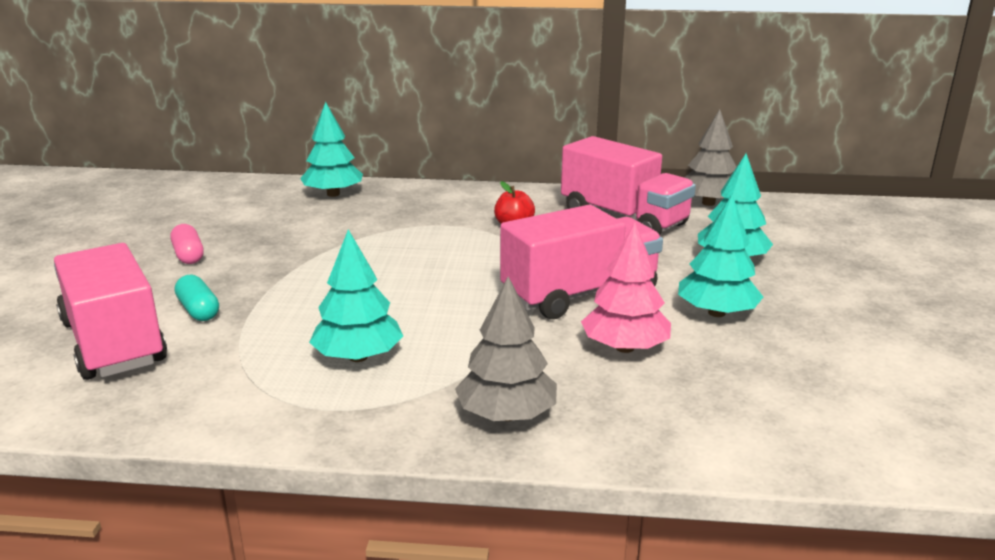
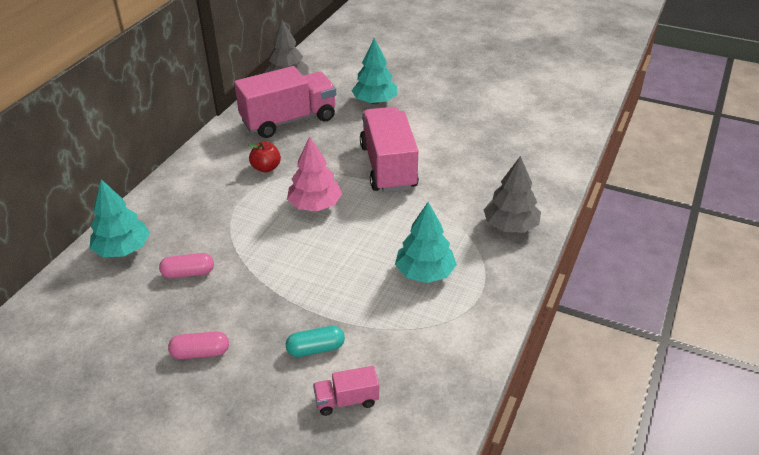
camera: 70 degrees left, 15 degrees up
(113, 343) = (346, 400): pink truck -> pink truck, size x0.45
(307, 226) = (188, 273): none -> pink capsule
(624, 348) = (459, 168): pink tree -> pink tree (315, 205)
(716, 313) = (435, 127): turquoise tree -> none

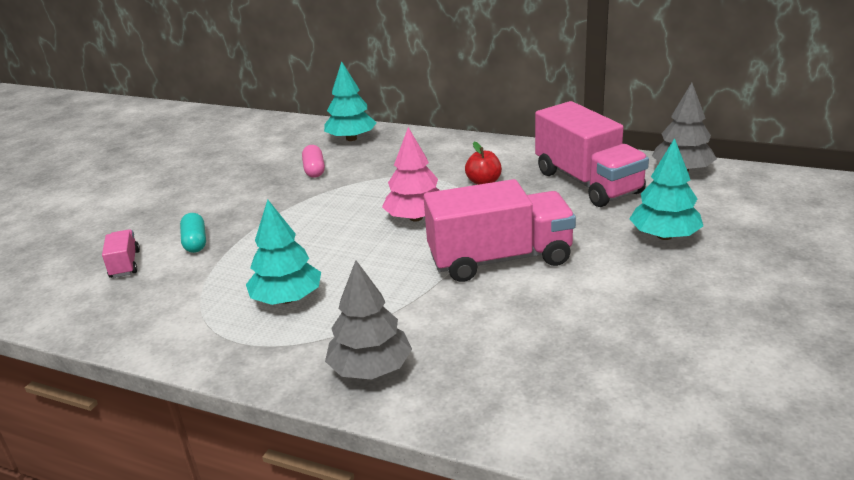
camera: 90 degrees right, 10 degrees down
(200, 353) = (213, 190): pink capsule -> none

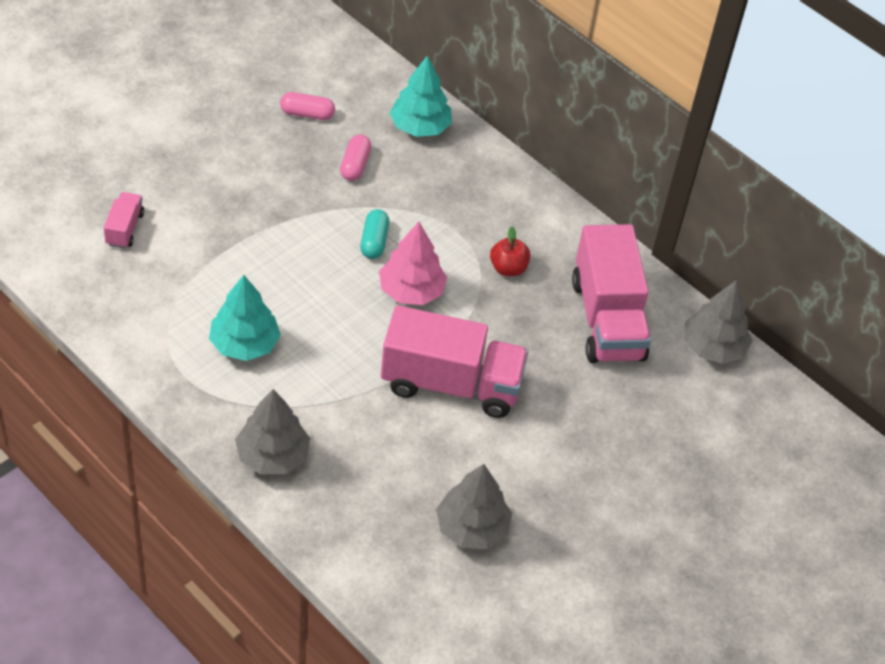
camera: 15 degrees right, 20 degrees up
(195, 242) = (196, 227): turquoise capsule -> turquoise capsule (374, 242)
(256, 157) = (307, 114): none -> pink capsule
(614, 347) = (472, 528): none -> grey tree
(664, 236) = (617, 428): turquoise tree -> none

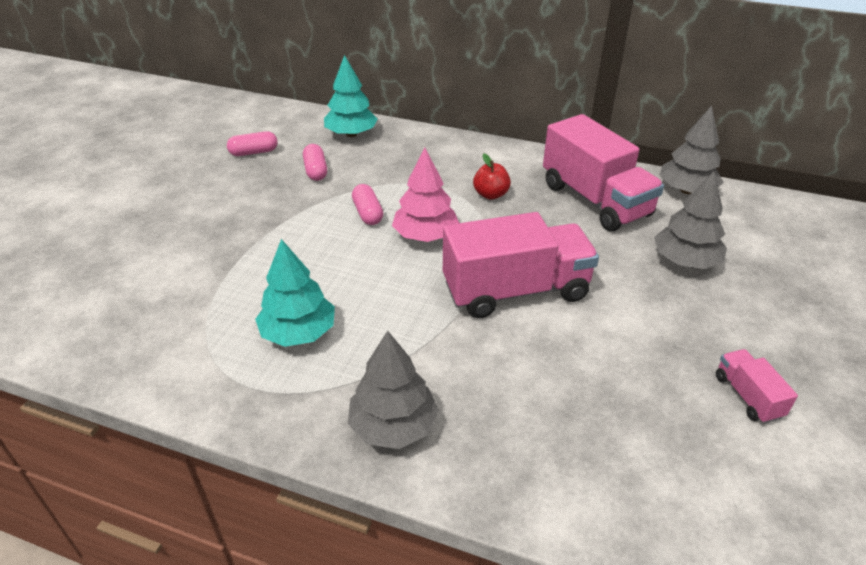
camera: 20 degrees left, 10 degrees down
(125, 229) = (121, 281): pink truck -> pink truck (747, 396)
(374, 242) = (368, 213): turquoise capsule -> pink capsule
(472, 528) = (641, 406): grey tree -> grey tree (685, 261)

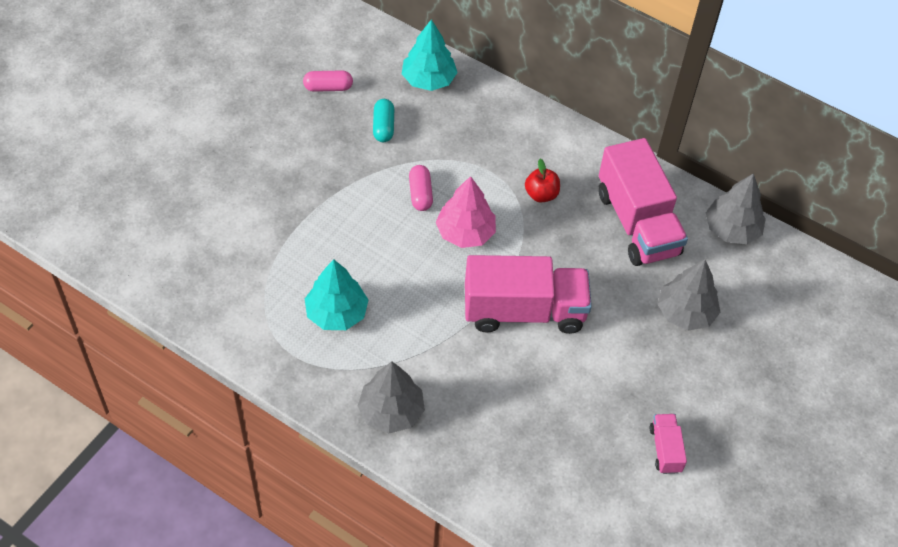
camera: 10 degrees right, 15 degrees up
(316, 171) = (383, 127): pink capsule -> turquoise capsule

